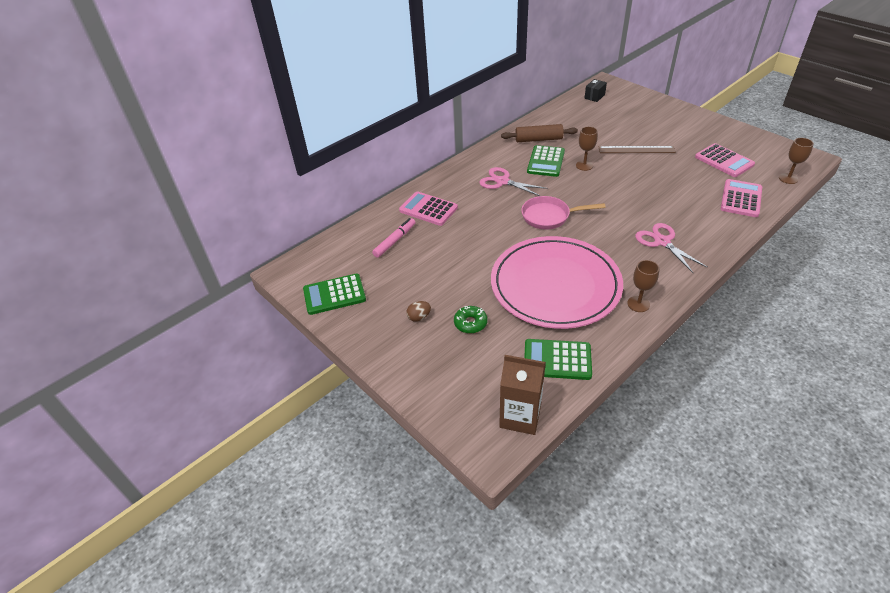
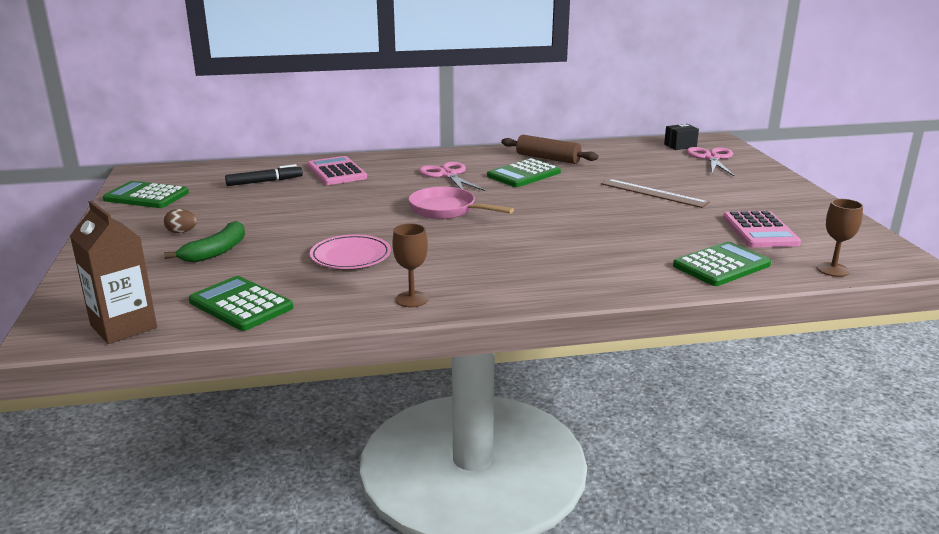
camera: 30 degrees right, 20 degrees down
(395, 241) = (264, 182): pink marker -> black marker
(470, 323) = (216, 251): green donut -> green banana
(555, 285) = (350, 256): pink plate -> pink plate, size x0.44
(584, 165) = (563, 188): brown goblet -> none
(662, 242) = (540, 265): pink scissors -> pink scissors (711, 158)
(741, 199) = (721, 265): pink calculator -> green calculator

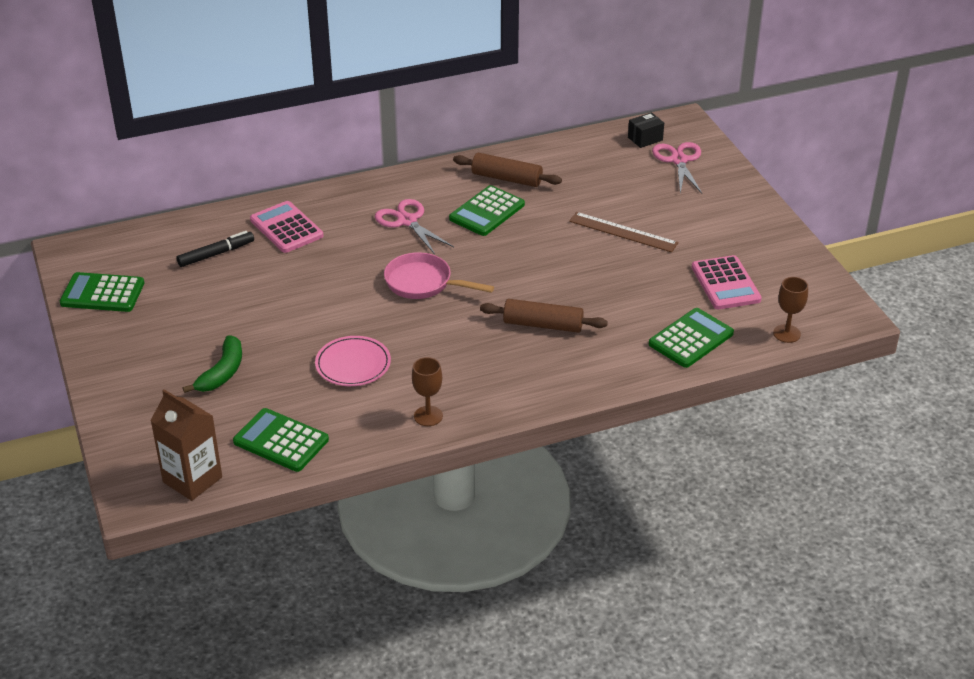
camera: 10 degrees left, 15 degrees up
(182, 232) = (173, 348): brown egg -> none
(559, 244) = (543, 325): none -> brown rolling pin

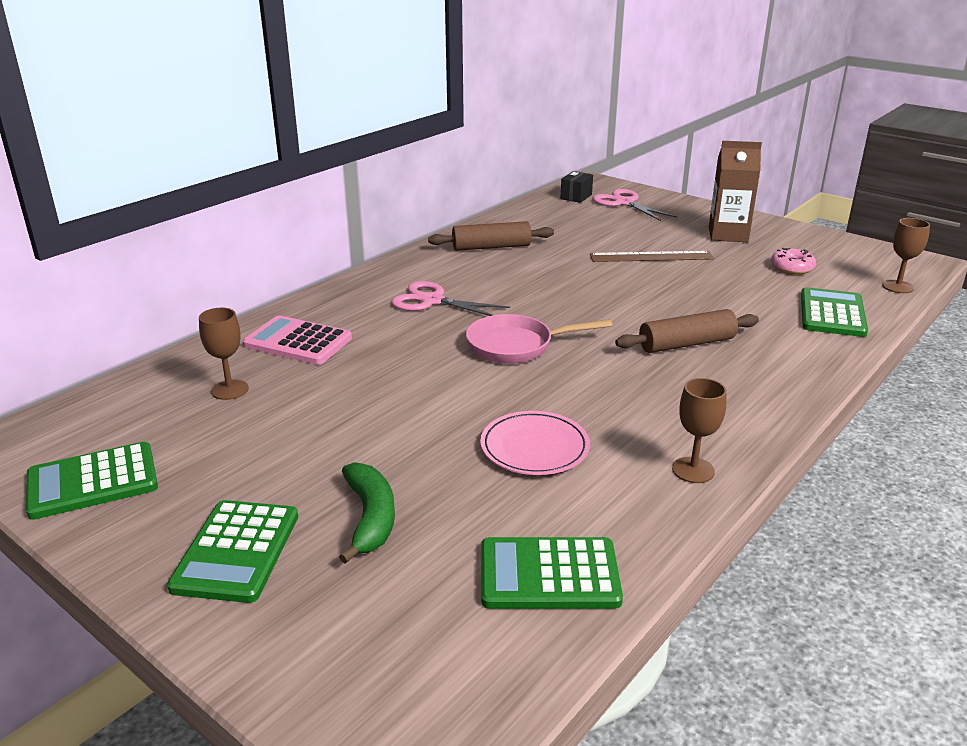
camera: 30 degrees left, 10 degrees down
(192, 479) = (477, 693): brown carton -> brown carton (728, 234)
(216, 254) = (230, 390): black marker -> brown goblet
(487, 212) = (505, 274): green calculator -> green calculator (236, 551)
(725, 283) = (792, 268): pink calculator -> pink donut

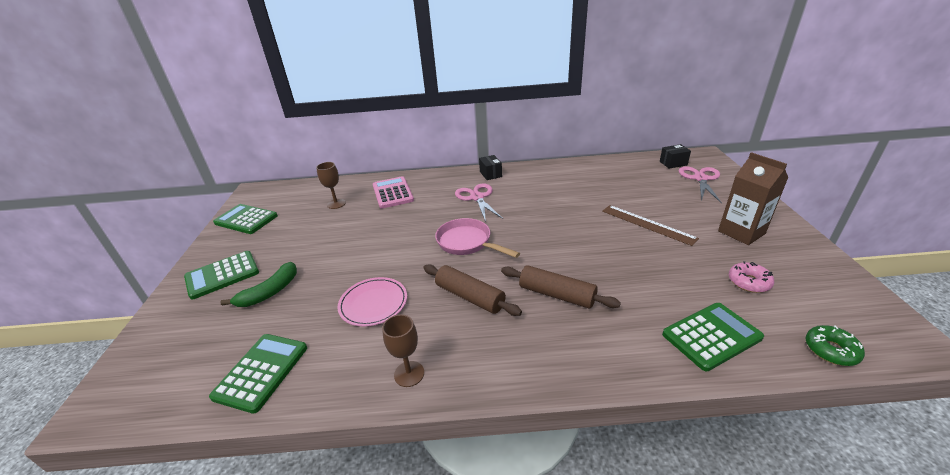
camera: 50 degrees right, 5 degrees up
(396, 272) = (490, 174): none -> black box
(491, 247) = (561, 178): brown rolling pin -> brown rolling pin (469, 297)
(549, 574) = (261, 372): green calculator -> green calculator turned 60 degrees clockwise
(897, 287) = (831, 350): brown goblet -> green donut

